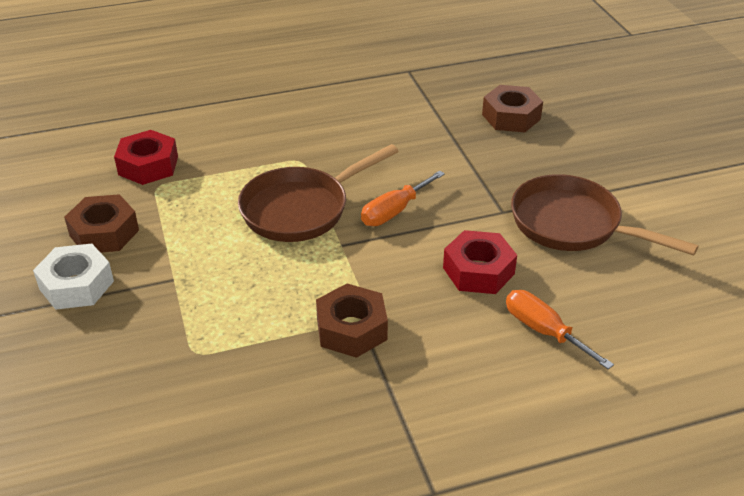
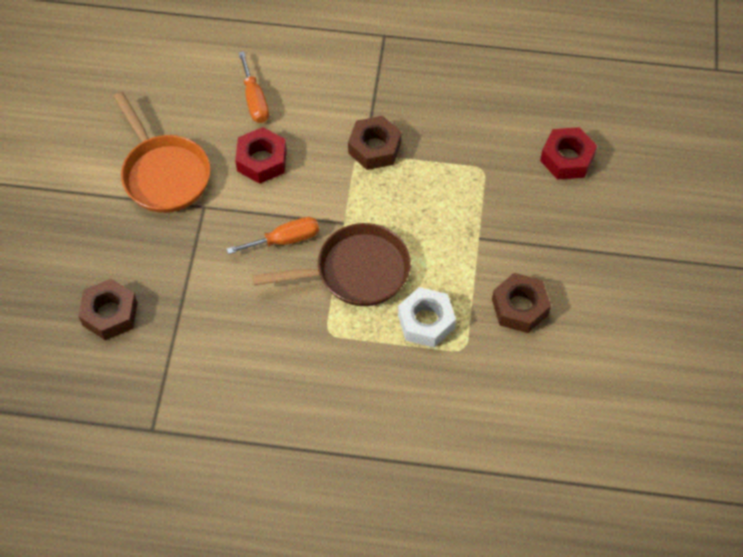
camera: 155 degrees left, 20 degrees up
(76, 285) = (550, 259): white nut -> white nut (426, 322)
(148, 165) = (463, 380): red nut -> red nut (567, 158)
(572, 224) = (164, 174): brown pan -> orange pan

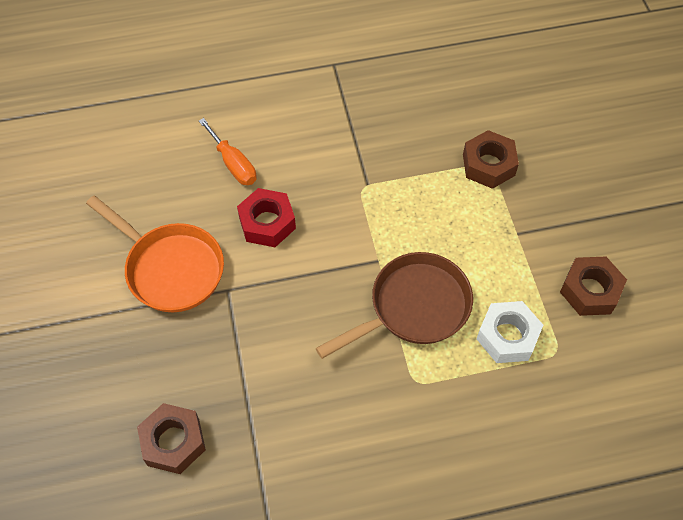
camera: 20 degrees left, 0 degrees up
(285, 240) = (327, 297): orange screwdriver -> none
(374, 148) = (374, 176): brown nut -> brown nut (488, 165)
(567, 158) = (561, 131): red nut -> none

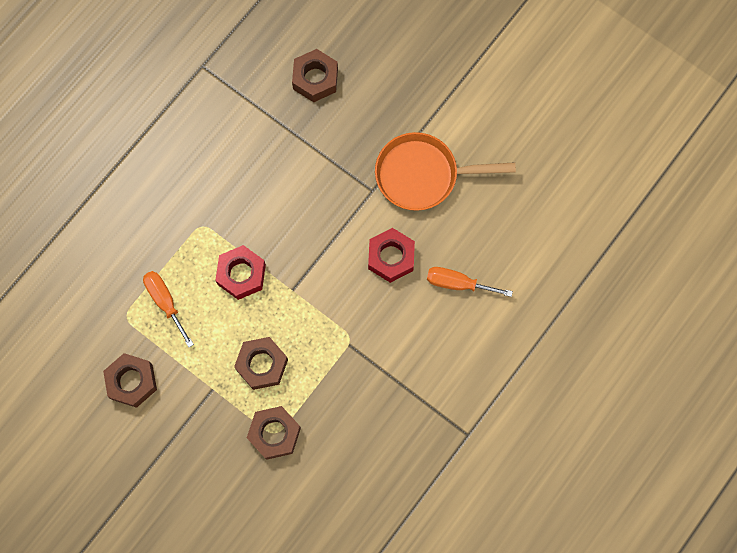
camera: 140 degrees right, 15 degrees up
(414, 307) = (241, 274): brown pan -> red nut
(457, 221) = (262, 365): none -> brown nut
(507, 336) = (165, 302): white nut -> orange screwdriver

